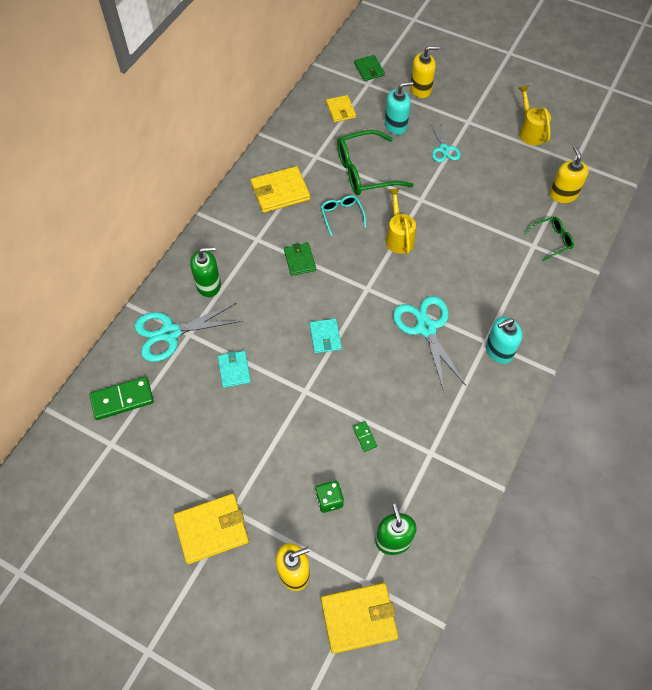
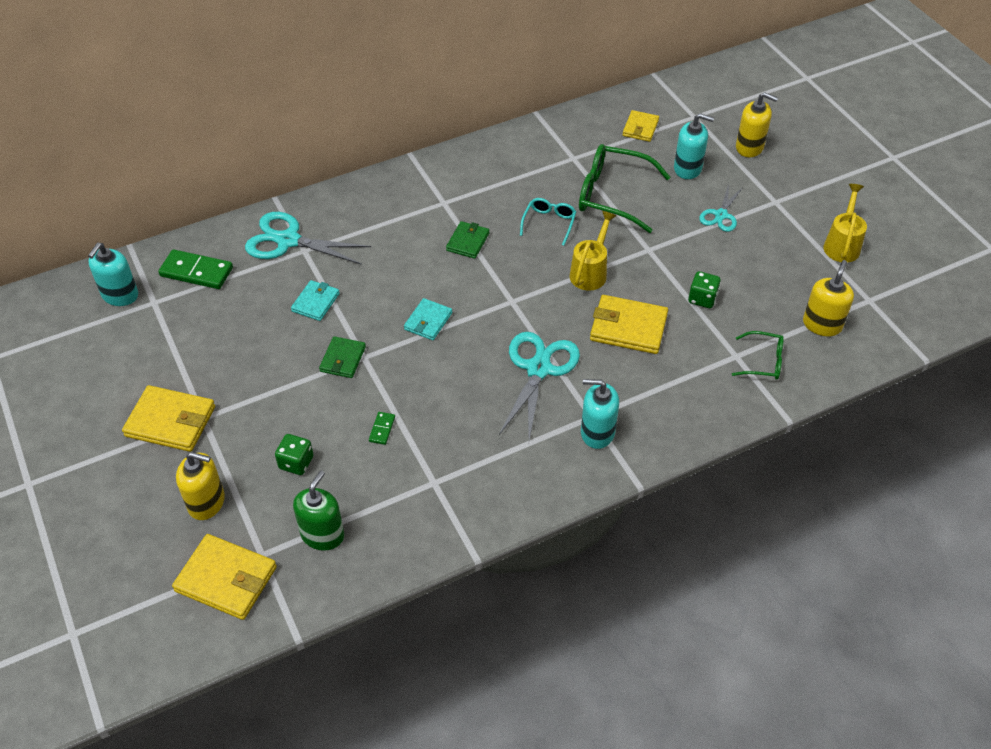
camera: 35 degrees right, 10 degrees down
(78, 455) = (120, 295): none -> turquoise soap dispenser
(208, 285) = (361, 218): green soap dispenser -> none
(280, 192) = (506, 172): yellow wallet -> yellow wallet (628, 327)
(369, 69) = (708, 104): green wallet -> green wallet (343, 359)
(482, 217) = (702, 299): none -> green dice

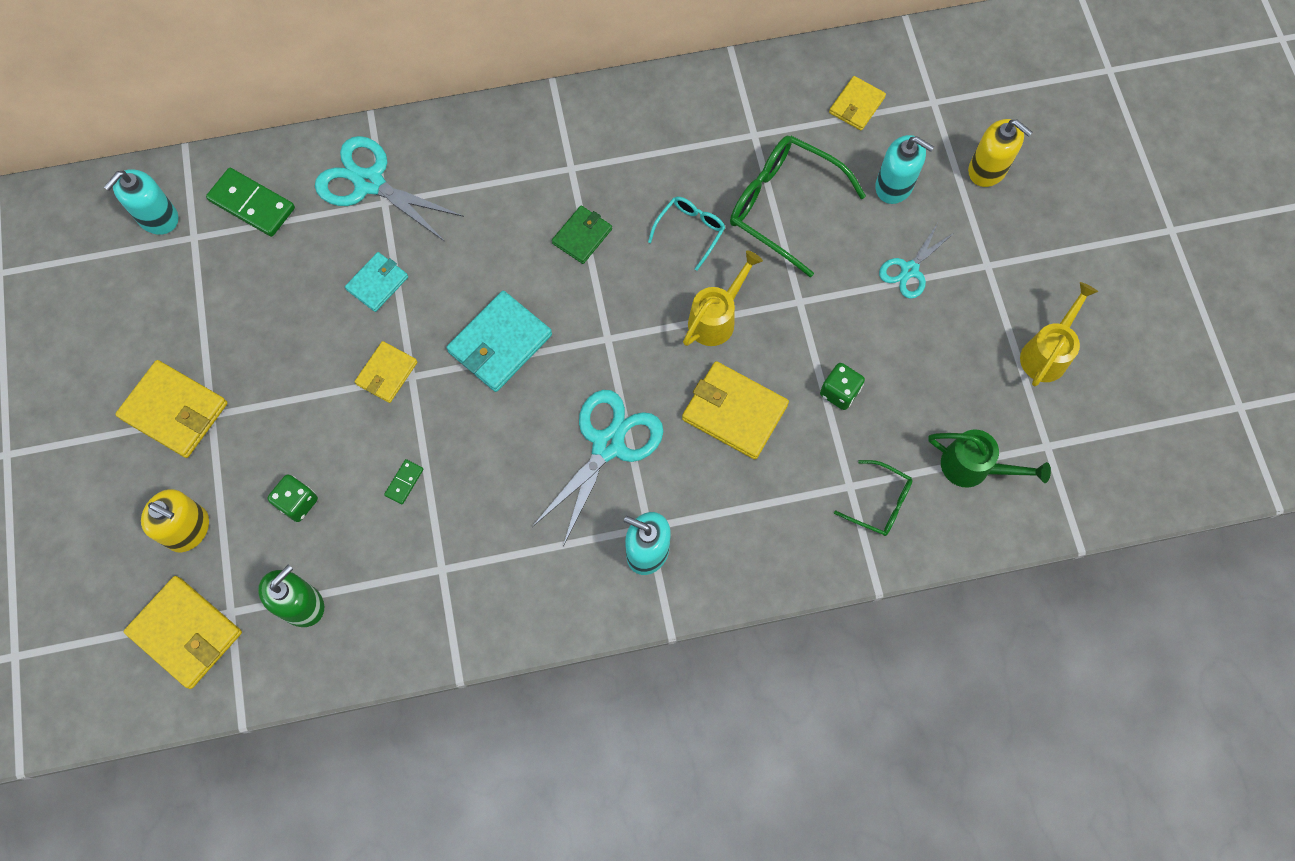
camera: 15 degrees right, 20 degrees up
(343, 359) = (387, 373): green wallet -> yellow wallet
(428, 321) = (500, 343): turquoise wallet -> turquoise wallet, size x1.64
(822, 324) = (973, 467): yellow soap dispenser -> green watering can

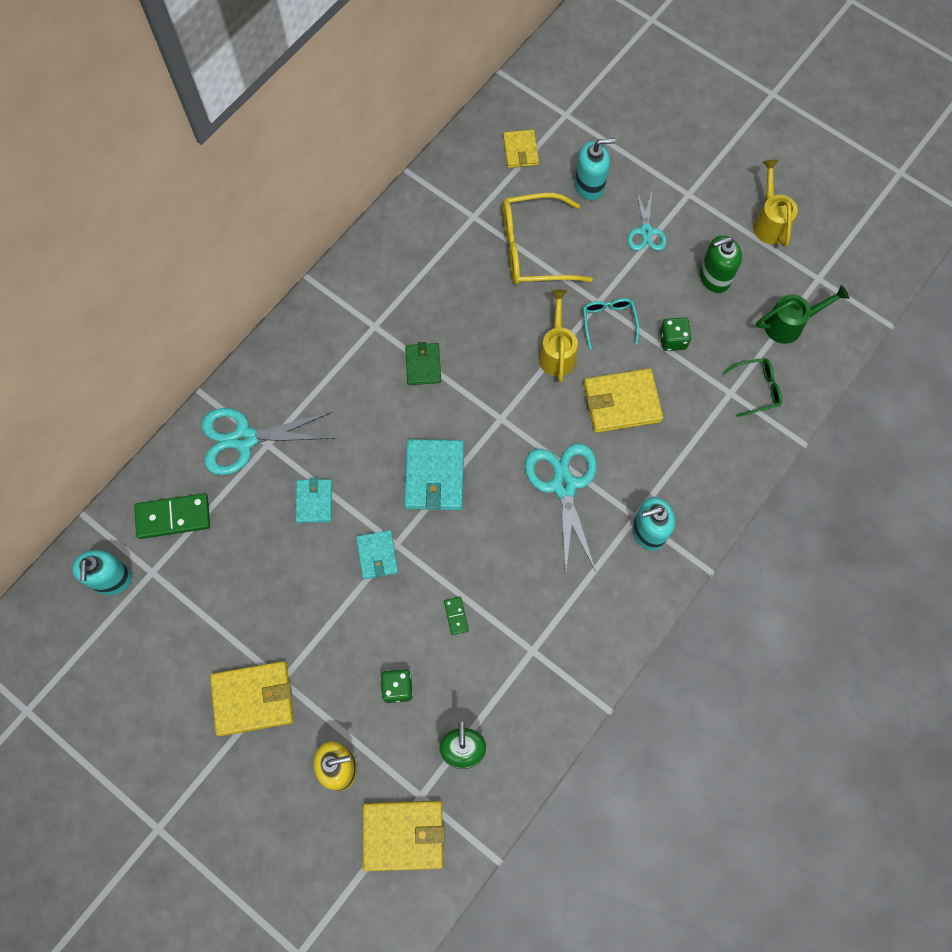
camera: 40 degrees left, 0 degrees up
(387, 373) = (377, 555): yellow wallet -> turquoise wallet
(690, 232) = (490, 309): turquoise glasses -> turquoise glasses (608, 322)
(784, 207) = (534, 249): green glasses -> yellow glasses
(938, 364) = (714, 277): none -> green soap dispenser
(987, 169) = (635, 134): yellow soap dispenser -> none

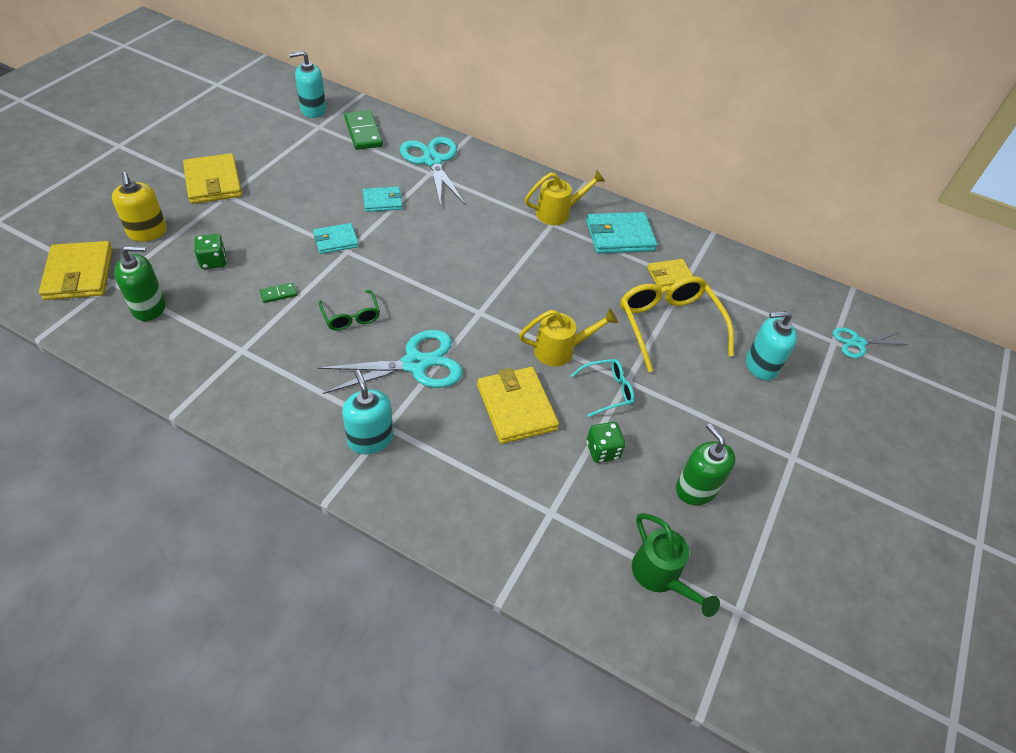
camera: 75 degrees right, 20 degrees down
(423, 365) = (522, 256): green wallet -> none
(434, 476) = (414, 271): turquoise wallet -> turquoise wallet (620, 236)
(520, 150) = (773, 309): yellow wallet -> yellow wallet (670, 276)
(589, 185) = (761, 366): turquoise soap dispenser -> turquoise soap dispenser turned 105 degrees clockwise
(646, 232) = (727, 418): turquoise scissors -> turquoise scissors (857, 343)
(756, 389) = (562, 540): green glasses -> green glasses (351, 316)
(769, 222) = (794, 547): yellow watering can -> yellow watering can (558, 213)

